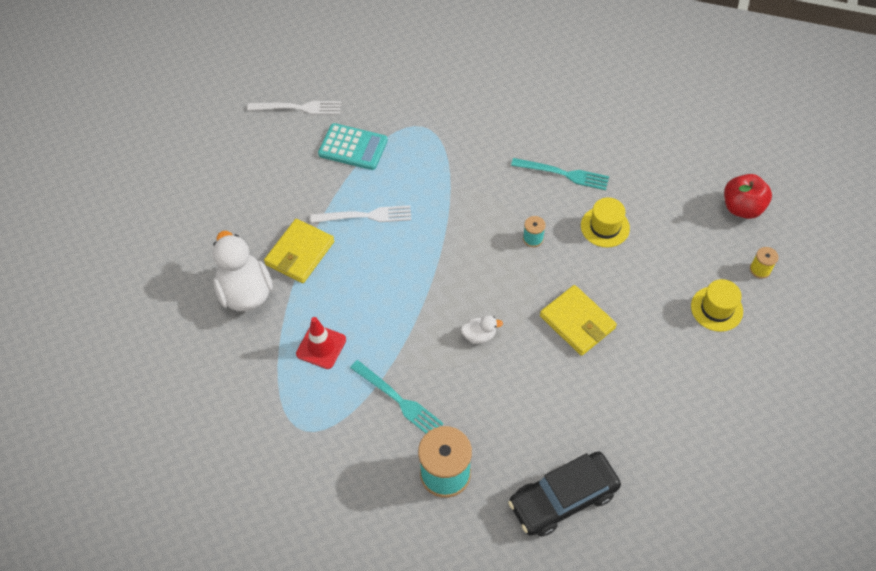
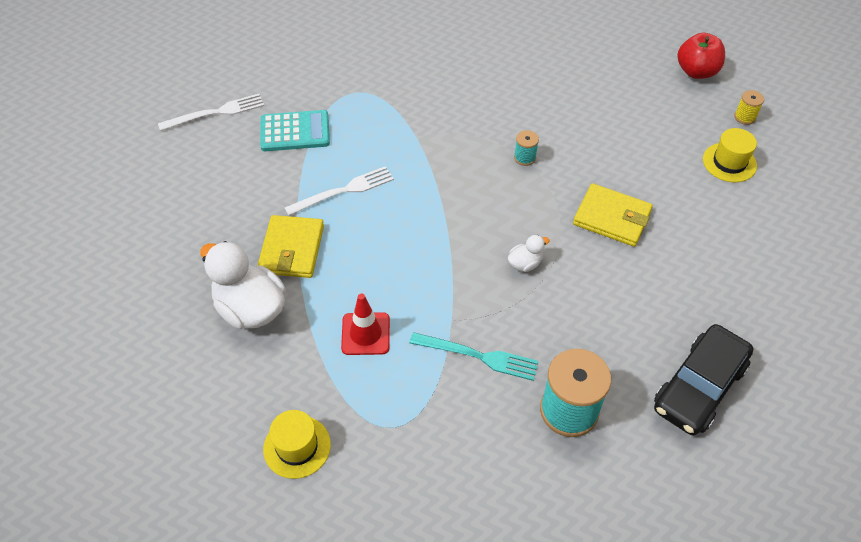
camera: 25 degrees left, 5 degrees down
(563, 174) = (520, 92): turquoise fork -> none
(605, 227) = (586, 126): yellow hat -> yellow hat (297, 447)

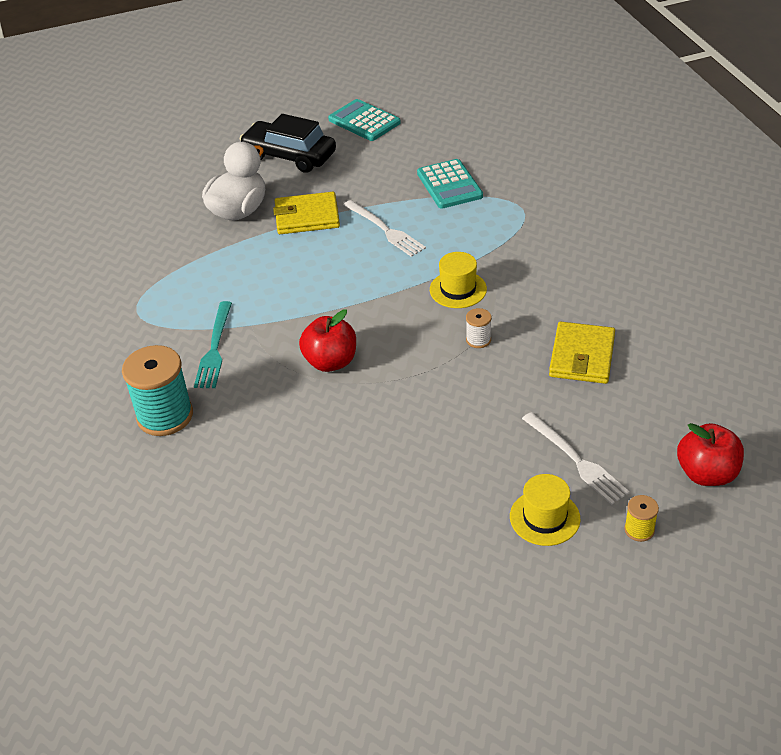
camera: 80 degrees right, 10 degrees down
(142, 175) = (364, 121): none -> turquoise calculator
(216, 113) = (453, 137): white fork -> white fork (576, 460)
(297, 447) = (114, 265): yellow hat -> yellow hat (458, 289)
(365, 334) = (226, 277): red traffic cone -> none
(525, 157) = (478, 340): turquoise spool -> white spool
(525, 263) = (330, 362): white duck -> red apple
(612, 218) = (414, 419): yellow wallet -> yellow wallet (582, 356)
(699, 387) = (204, 509): black car -> black car (289, 156)

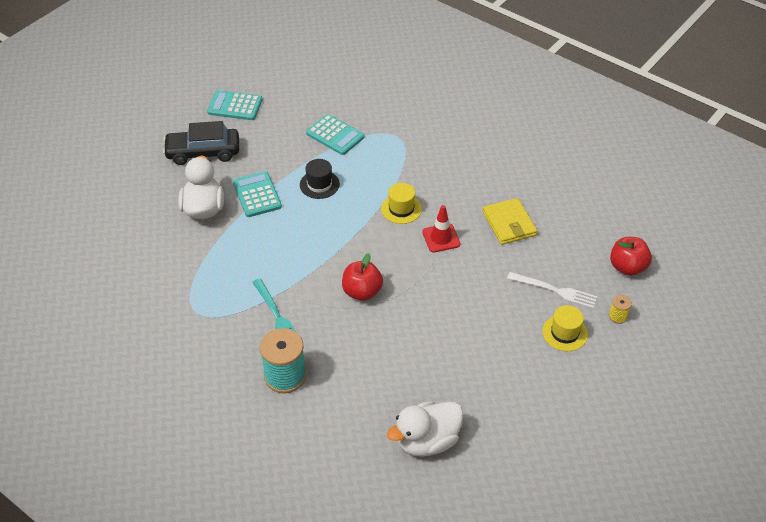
camera: 35 degrees left, 5 degrees up
(255, 564) = (427, 441): none -> white duck
(307, 217) = (257, 195): yellow wallet -> turquoise calculator
(385, 230) = (319, 184): white fork -> black hat
(478, 340) = (441, 238): white spool -> red traffic cone

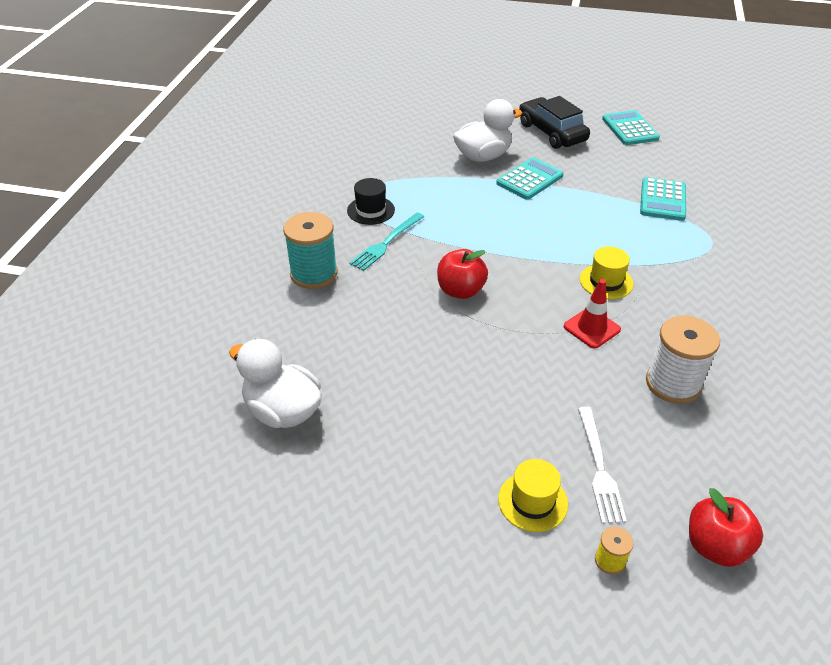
camera: 65 degrees right, 5 degrees down
(319, 184) = (582, 212): black hat -> black hat (371, 210)
(509, 223) = (673, 383): yellow wallet -> white spool

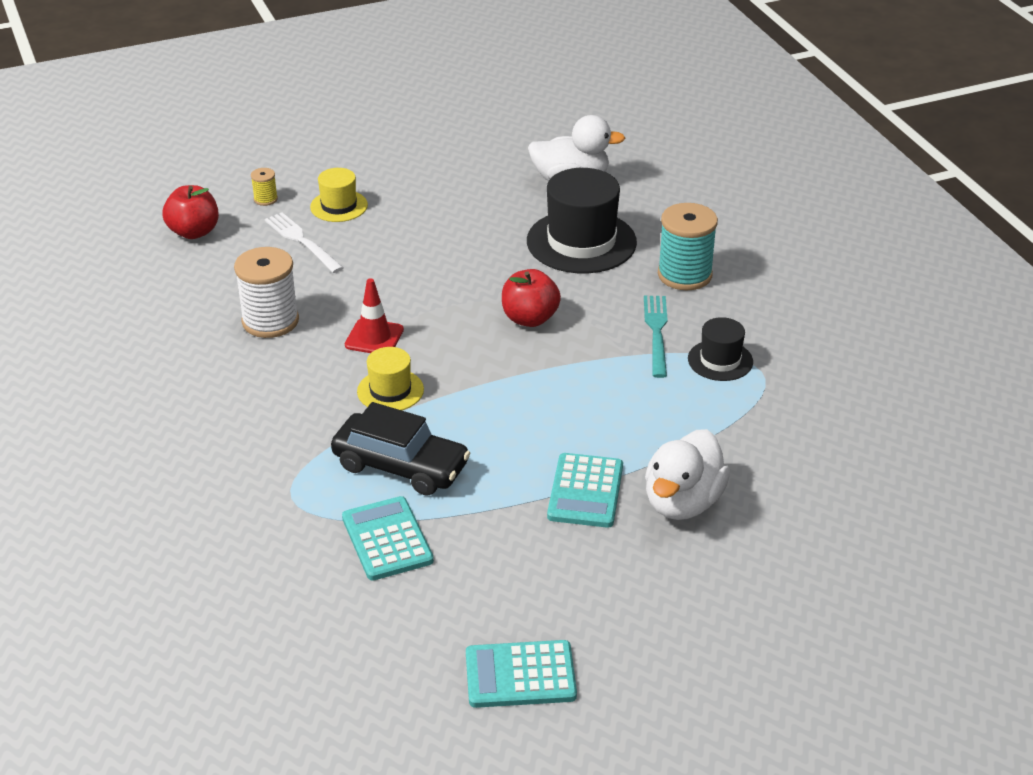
camera: 145 degrees right, 5 degrees down
(351, 338) = (581, 242): none -> black hat
(551, 132) = (633, 601): black car -> black car (401, 466)
(630, 129) = (520, 675): turquoise calculator -> turquoise calculator turned 135 degrees clockwise

